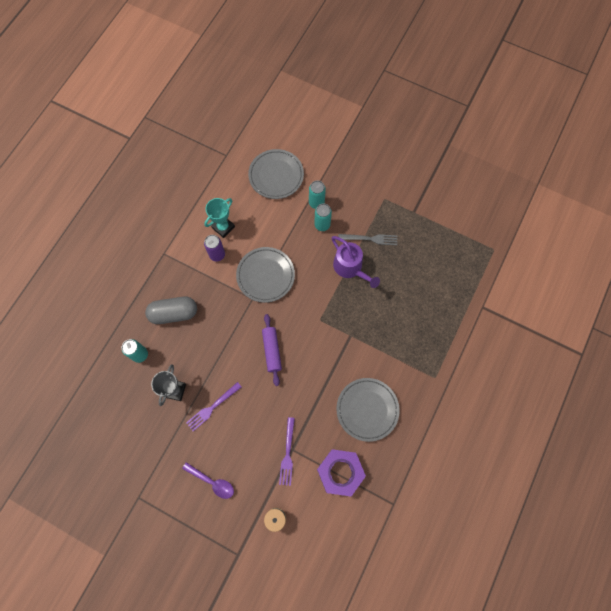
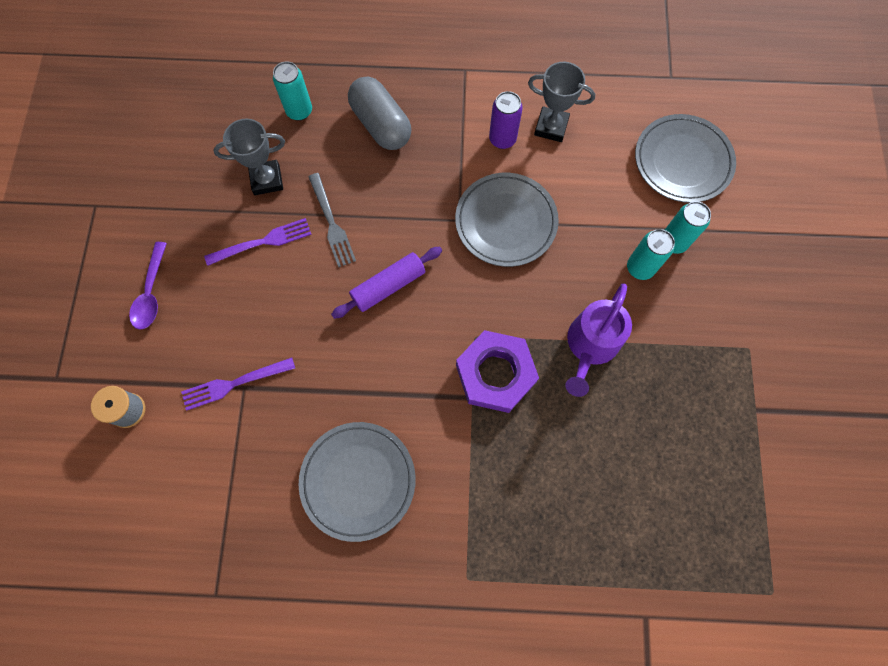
camera: 65 degrees right, 0 degrees up
(212, 407) = (262, 242): purple fork -> purple fork turned 135 degrees clockwise
(223, 227) = (551, 127): turquoise trophy -> grey trophy
(340, 472) = (236, 481): purple nut -> purple nut (495, 374)
(370, 239) = (661, 356): grey fork -> grey fork (331, 223)

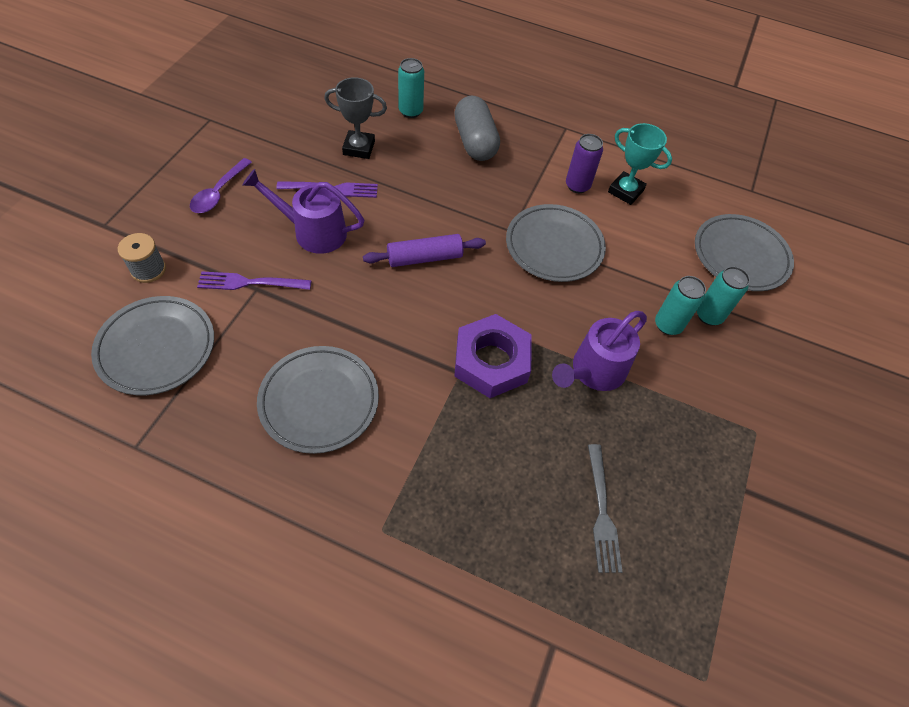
camera: 15 degrees right, 15 degrees down
(181, 490) = (156, 348): none -> grey plate
(267, 300) = (313, 232): none -> purple watering can
(331, 223) = (398, 195): grey fork -> grey fork (602, 512)
(551, 127) = (625, 191): grey trophy -> turquoise trophy

